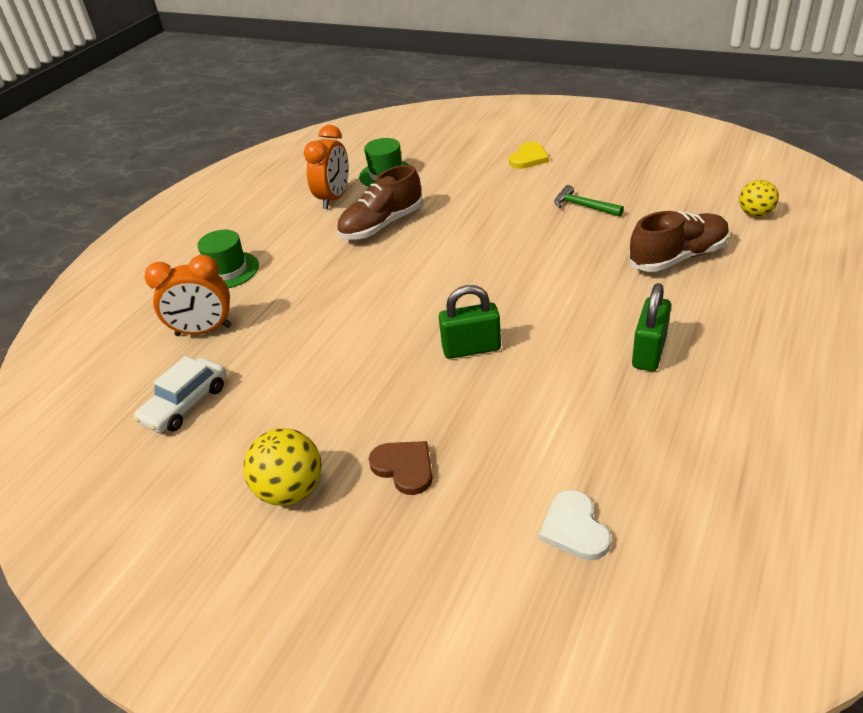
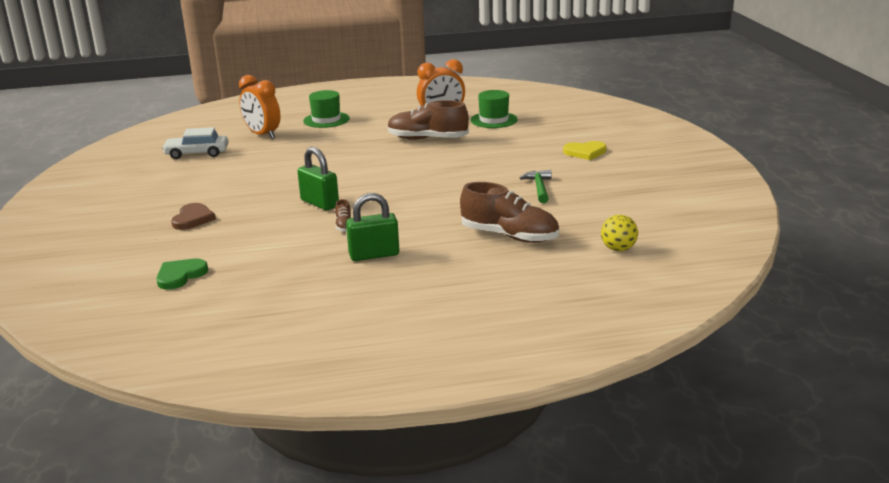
camera: 50 degrees right, 15 degrees down
(291, 490) = (152, 199): yellow ball -> none
(552, 350) = (344, 226): none -> brown shoe
(574, 528) = (180, 275): white heart -> green heart

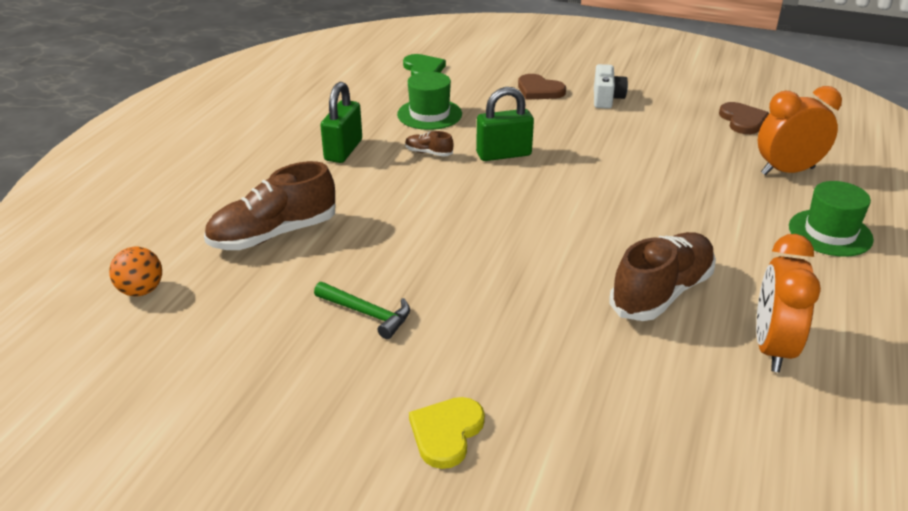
camera: 120 degrees right, 10 degrees up
(191, 194) = (606, 99): none -> white camera
(197, 153) = (742, 120): white car -> brown heart
(494, 120) = (711, 403): green hat -> green hat (429, 114)
(618, 249) = (141, 290): yellow ball -> orange ball

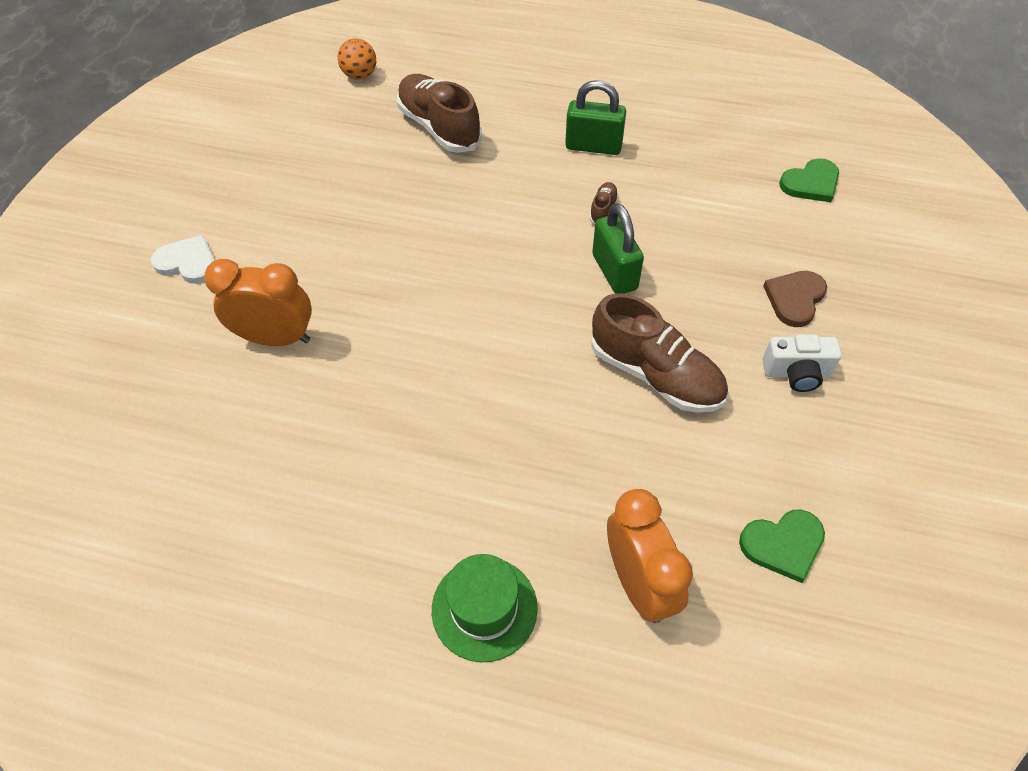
camera: 85 degrees right, 20 degrees up
(367, 314) = (329, 200): green hammer -> none
(429, 114) = (692, 201): green hat -> none
(446, 433) = (188, 262): yellow heart -> white heart
(661, 293) = (358, 411): brown shoe -> brown shoe (655, 374)
(742, 120) = (783, 545): brown heart -> green heart
(772, 348) = (267, 502): orange clock -> orange clock (276, 338)

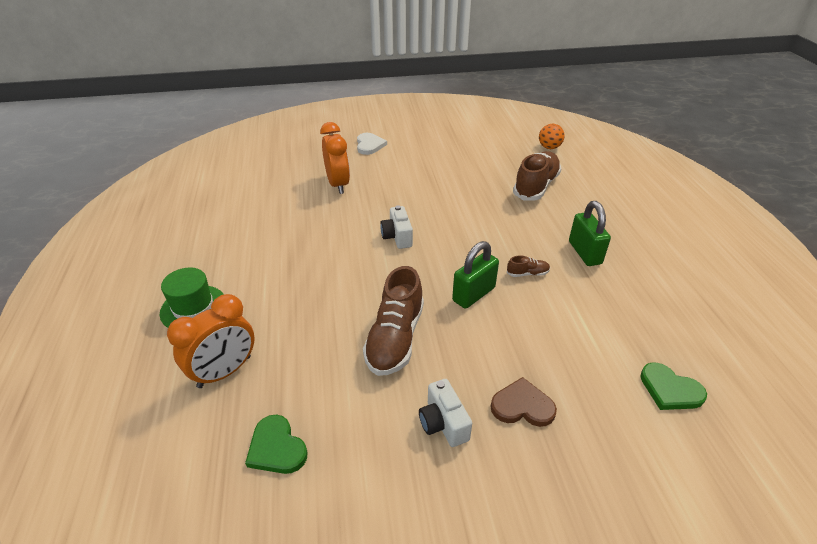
camera: 65 degrees right, 15 degrees down
(459, 307) = (397, 237): none -> white camera

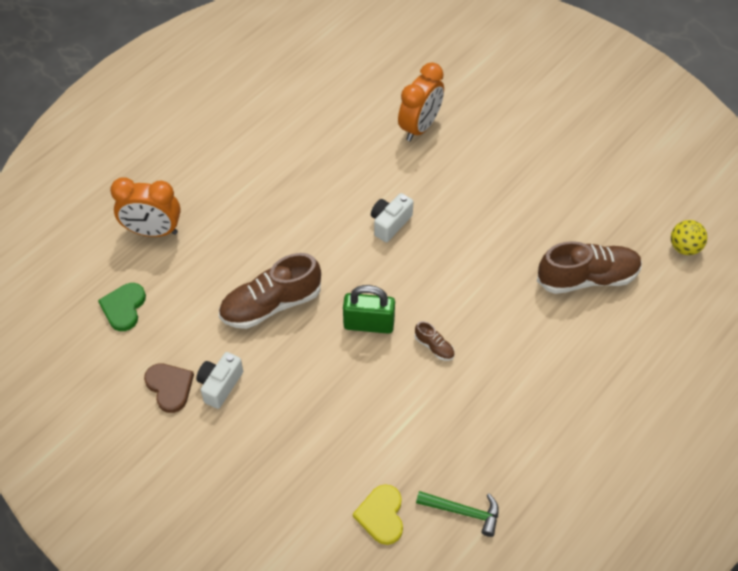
camera: 50 degrees right, 15 degrees up
(193, 308) = (187, 163): green hat -> none
(369, 145) = (511, 100): white heart -> none
(522, 406) = (277, 424): brown heart -> brown heart (170, 387)
(549, 147) = (684, 247): orange ball -> yellow ball
(584, 253) = (510, 375): green padlock -> none
(670, 390) = (381, 515): green heart -> yellow heart
(694, 339) = (463, 512): none -> green hammer

